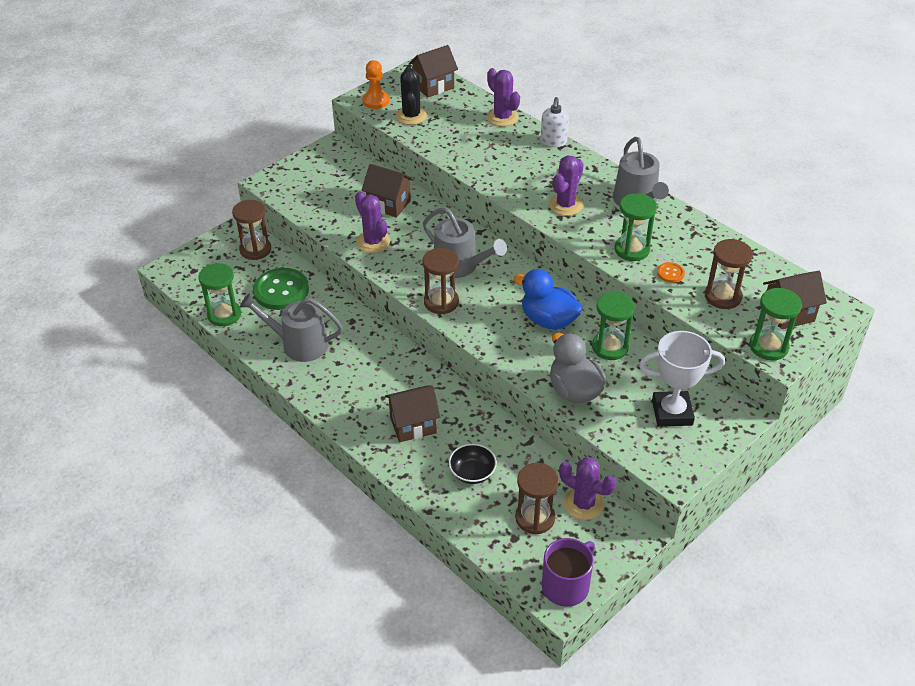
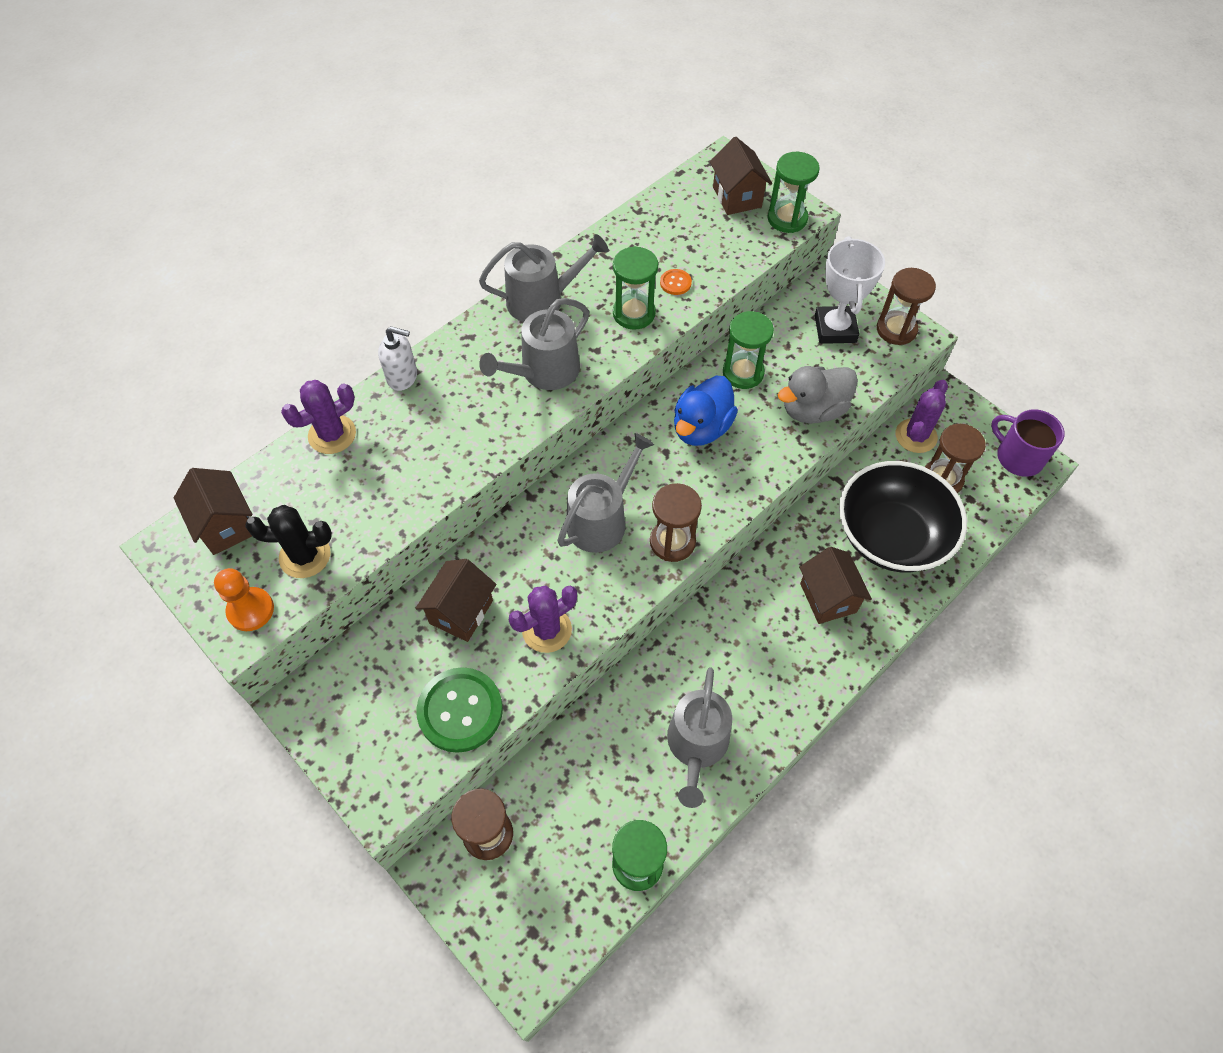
camera: 90 degrees left, 15 degrees up
(281, 290) = (585, 783): green button -> green button (460, 710)
(472, 473) = (891, 536): black bowl -> black bowl, size x2.28
(565, 205) = (544, 372): purple cactus -> grey watering can
(723, 296) = (713, 244): brown hourglass -> brown hourglass (896, 329)

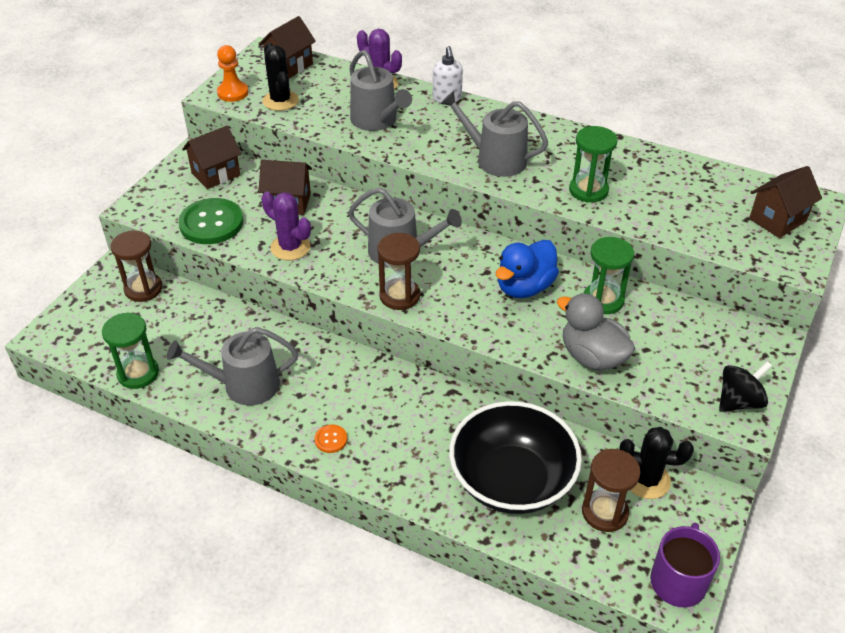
camera: 70 degrees right, 15 degrees down
(542, 300) = (565, 140): grey watering can -> grey watering can (377, 121)
(675, 283) = (640, 206): orange button -> orange button (331, 439)
(701, 428) = (524, 287): blue duck -> blue duck turned 60 degrees counterclockwise
(787, 219) = (779, 258): green hourglass -> none
(828, 598) = (419, 444): brown house -> brown house (216, 174)
(835, 329) = (703, 353): white trophy -> none
(896, 329) = (739, 401): brown hourglass -> black spinning top
(916, 436) = (646, 480): purple cactus -> black cactus

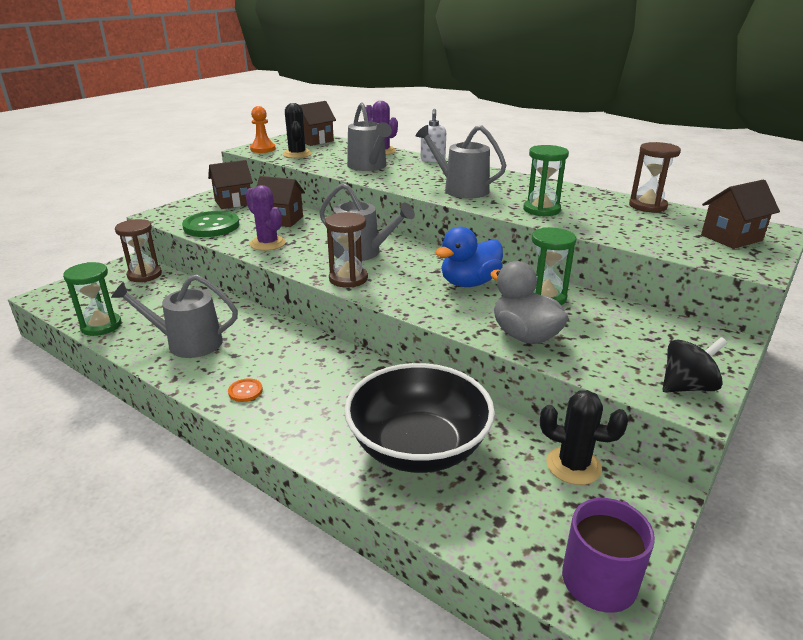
camera: 10 degrees right, 15 degrees down
(604, 512) = (517, 491): brown hourglass -> brown hourglass (647, 206)

